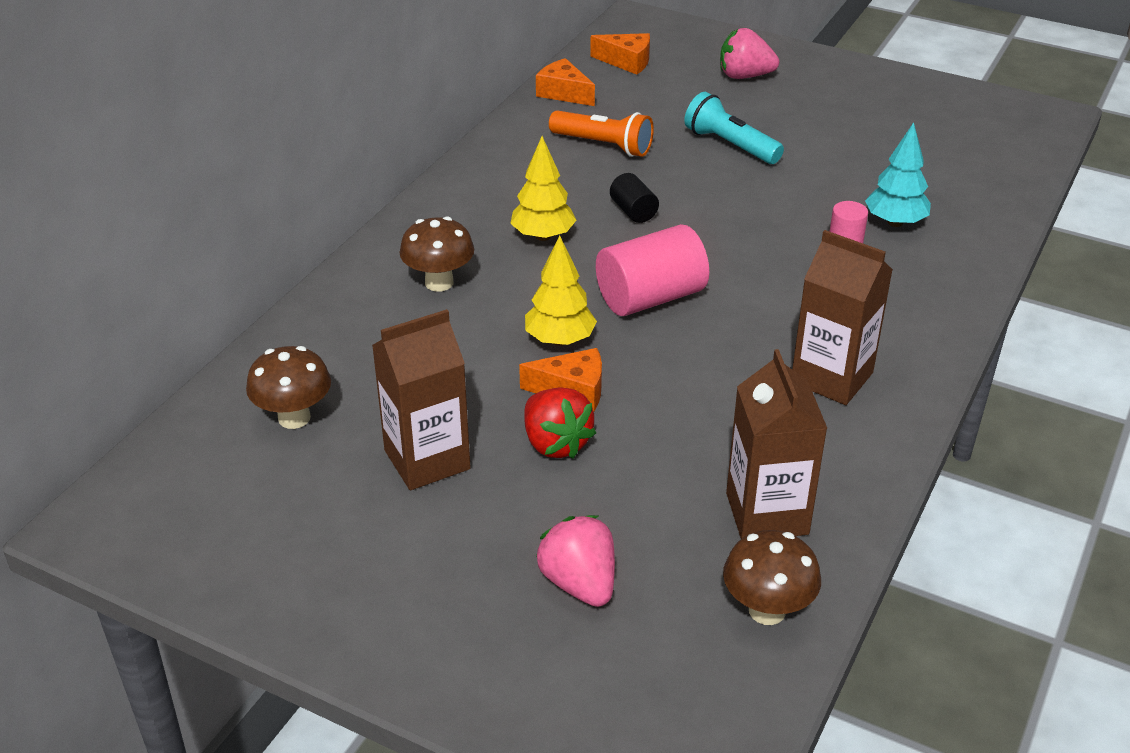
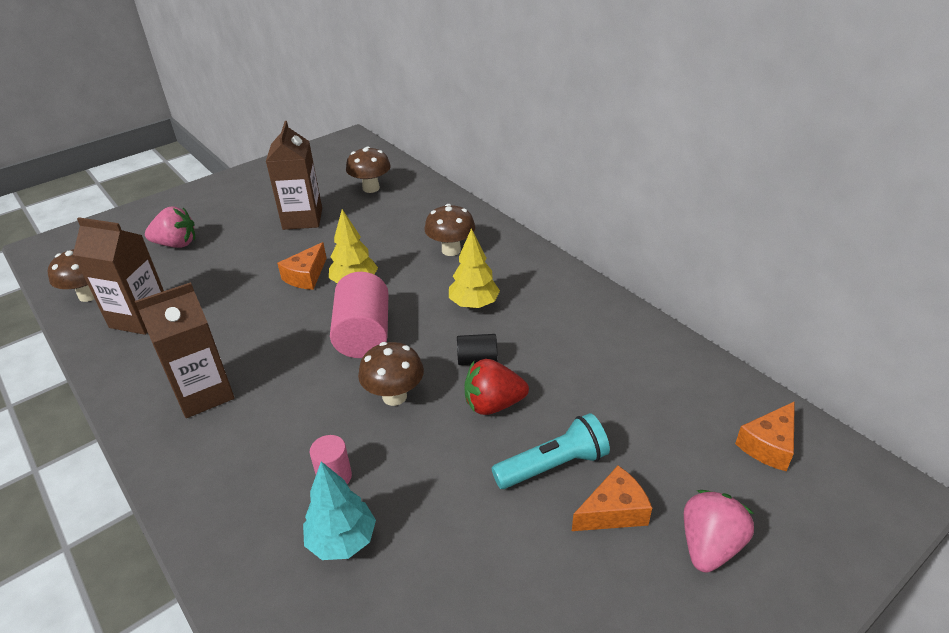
camera: 115 degrees right, 0 degrees up
(555, 443) = (271, 260): red strawberry -> red strawberry (493, 404)
(564, 93) = (704, 376): orange cheese -> orange cheese (613, 511)
(603, 145) = (592, 373): orange flashlight -> none
(724, 246) = (394, 396): none -> brown mushroom

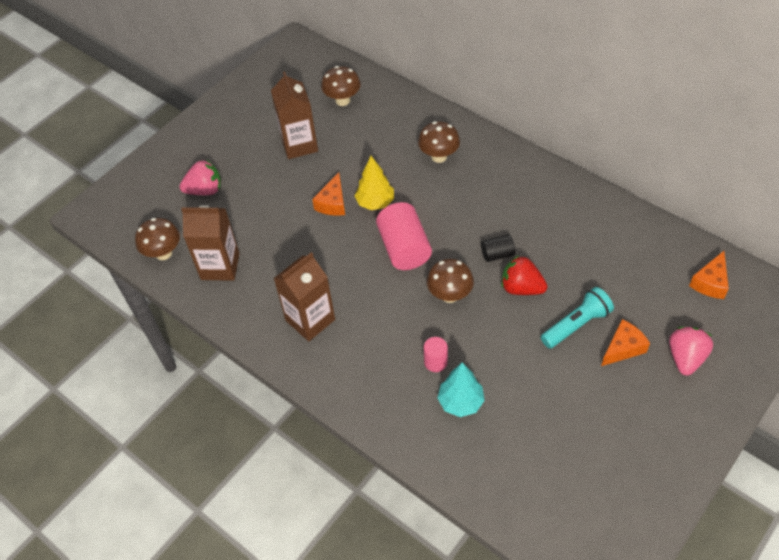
camera: 10 degrees left, 15 degrees up
(474, 304) = (477, 206): yellow tree -> none
(493, 404) = (521, 288): red strawberry -> red strawberry turned 45 degrees clockwise

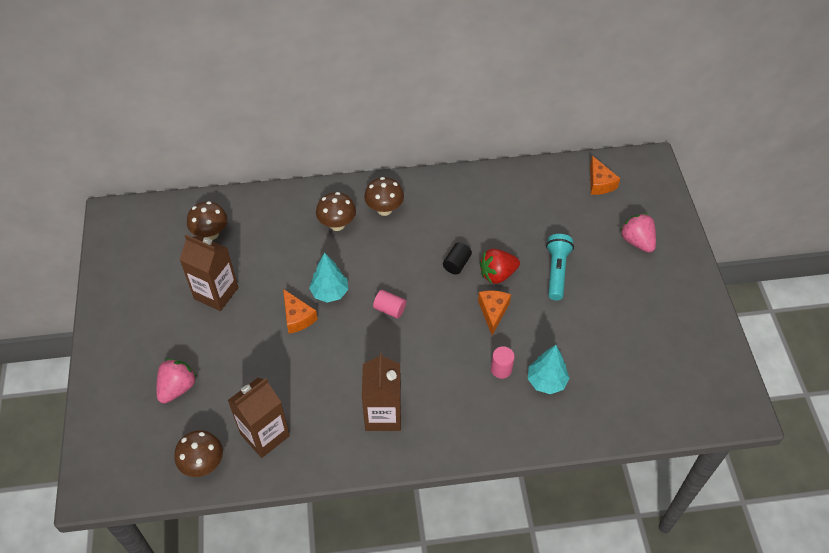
camera: 50 degrees left, 0 degrees up
(375, 202) = (330, 292): yellow tree -> turquoise tree
(404, 248) = (389, 309): pink cylinder -> pink cylinder, size x0.52
(450, 295) = (458, 316): brown mushroom -> brown mushroom (384, 209)
(623, 348) = (598, 264): orange cheese -> orange cheese (493, 312)

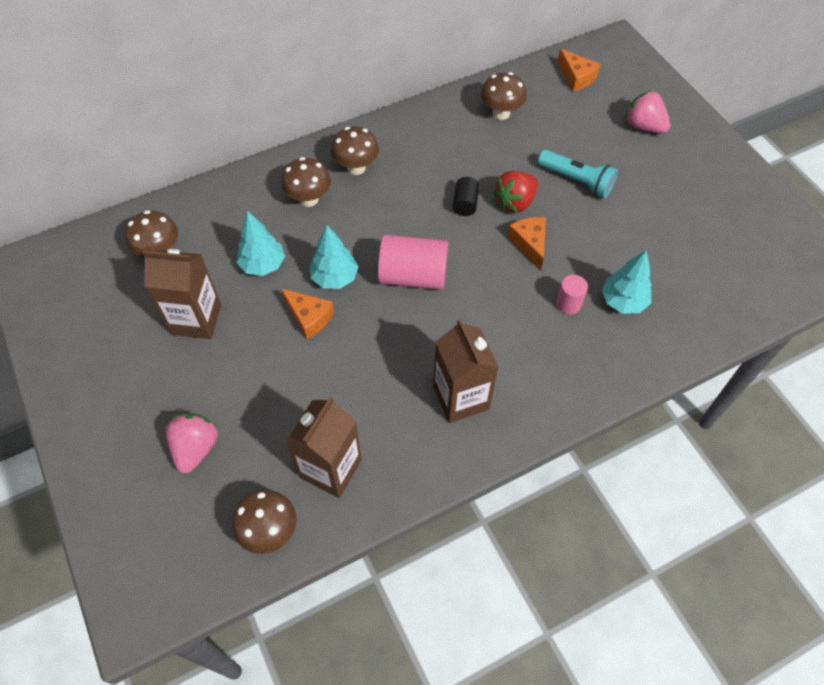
camera: 20 degrees left, 5 degrees up
(281, 266) = (263, 265): none -> turquoise tree
(389, 309) = (413, 276): pink cylinder -> pink cylinder, size x1.92
(521, 197) = (501, 113): none -> brown mushroom
(557, 271) = (576, 181): turquoise flashlight -> turquoise flashlight turned 135 degrees clockwise

